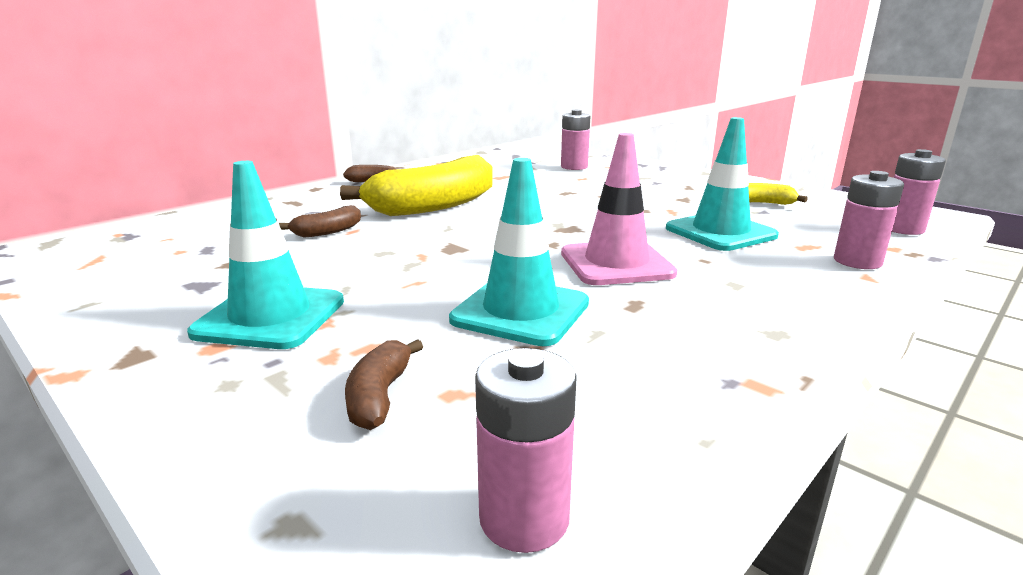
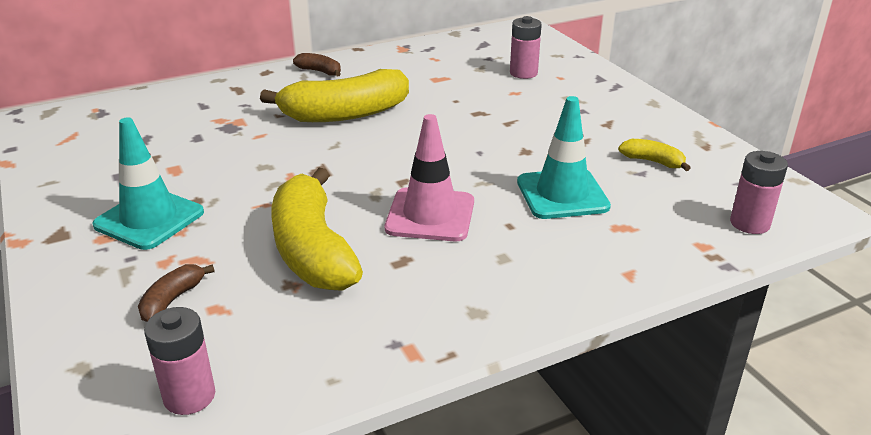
camera: 20 degrees right, 10 degrees up
(328, 231) = (240, 133): brown banana -> none
(520, 311) = (312, 250): turquoise traffic cone -> yellow banana
(857, 261) = (643, 255): pink battery -> none

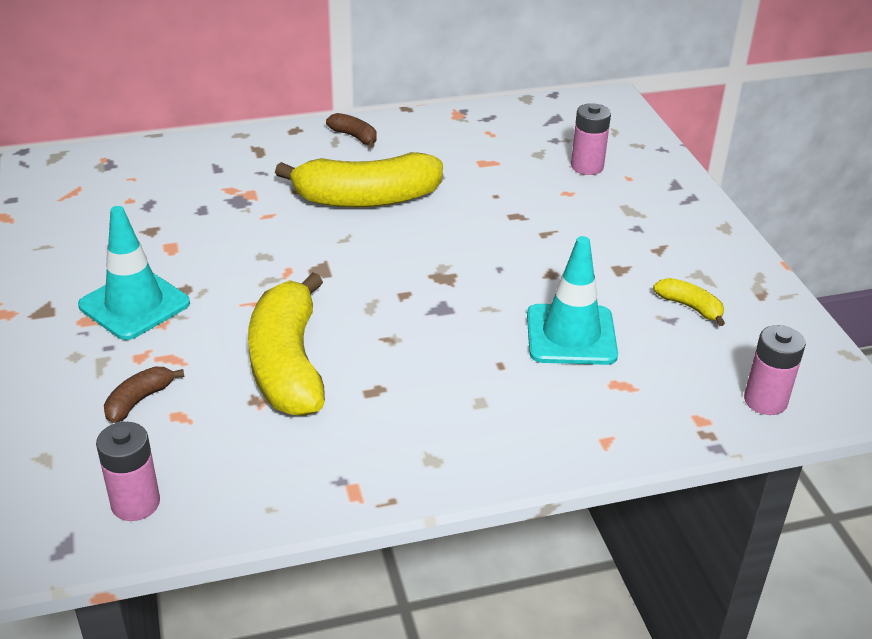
camera: 10 degrees right, 5 degrees up
(430, 215) = (420, 341): pink traffic cone -> none

